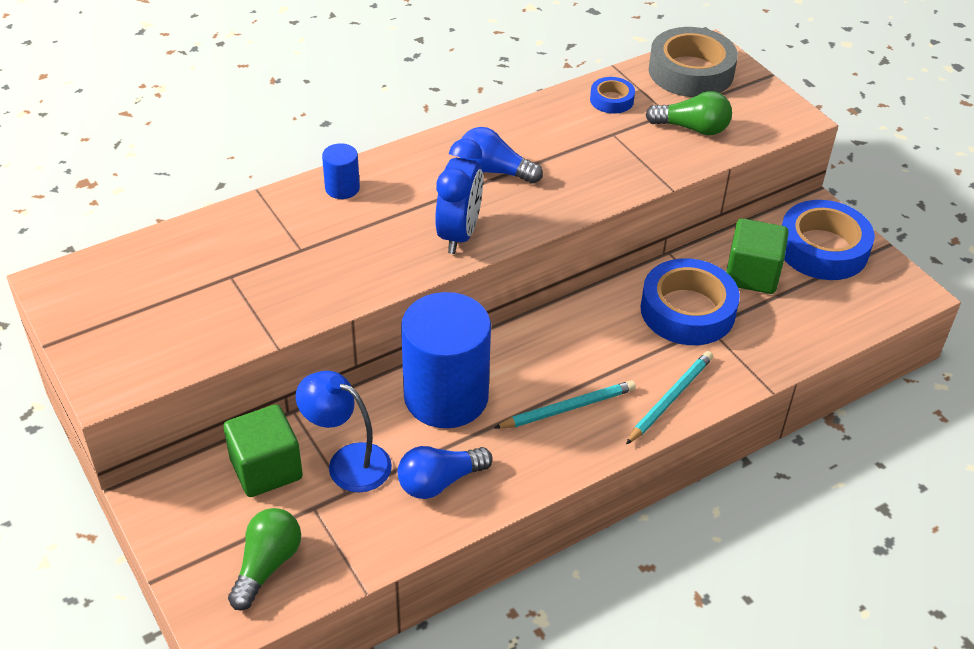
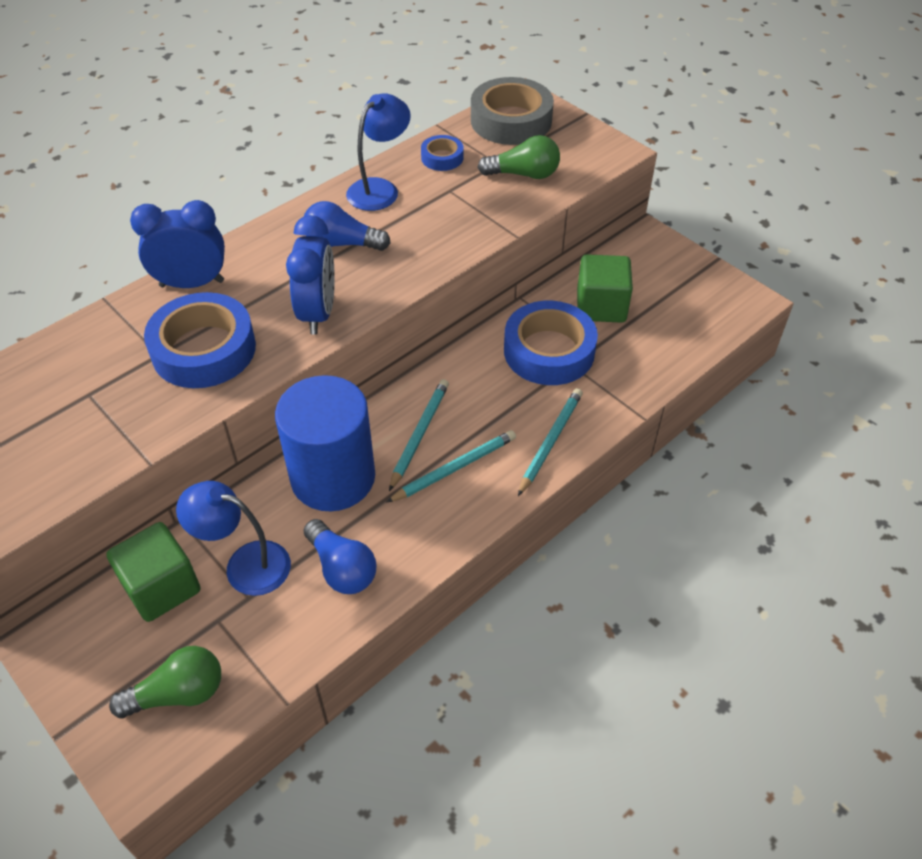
camera: 10 degrees left, 5 degrees up
(267, 565) = (178, 693): green light bulb -> green light bulb turned 60 degrees clockwise
(342, 188) = (192, 284): blue cylinder -> blue clock
(439, 482) = (342, 568): blue light bulb -> blue light bulb turned 90 degrees counterclockwise
(539, 370) = (419, 434): none -> turquoise pencil
(542, 122) = (380, 189): none -> blue lamp
(822, 249) = (659, 271): blue tape -> blue tape (204, 349)

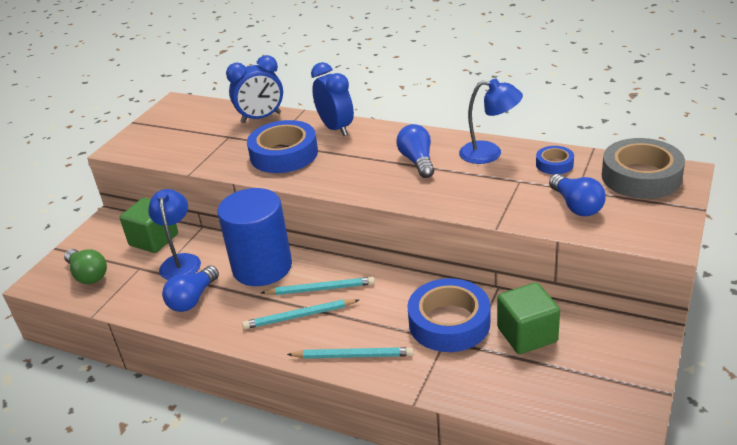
camera: 70 degrees right, 15 degrees down
(318, 313) = (343, 178): blue clock -> blue clock (261, 118)
(454, 468) = (299, 316): turquoise pencil -> turquoise pencil turned 135 degrees clockwise
(523, 174) = (576, 206): green light bulb -> blue light bulb

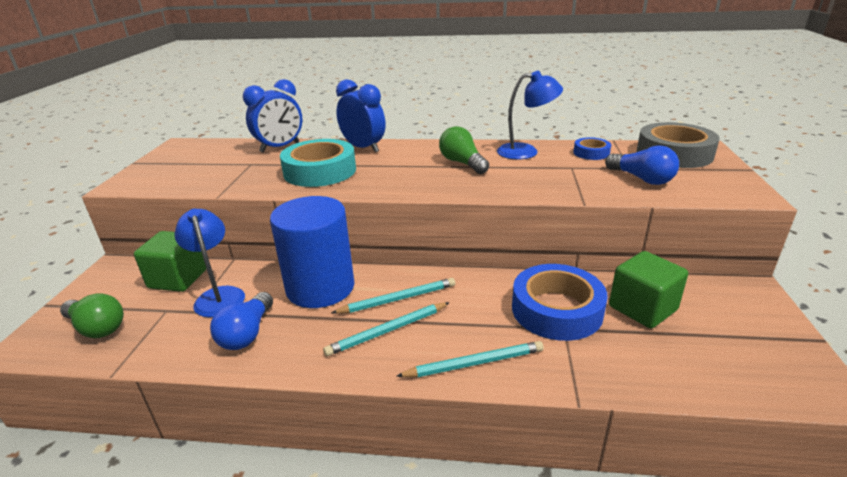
camera: 20 degrees left, 5 degrees down
(284, 154) = (320, 171): blue tape -> turquoise tape
(417, 161) = (462, 163): blue light bulb -> green light bulb

